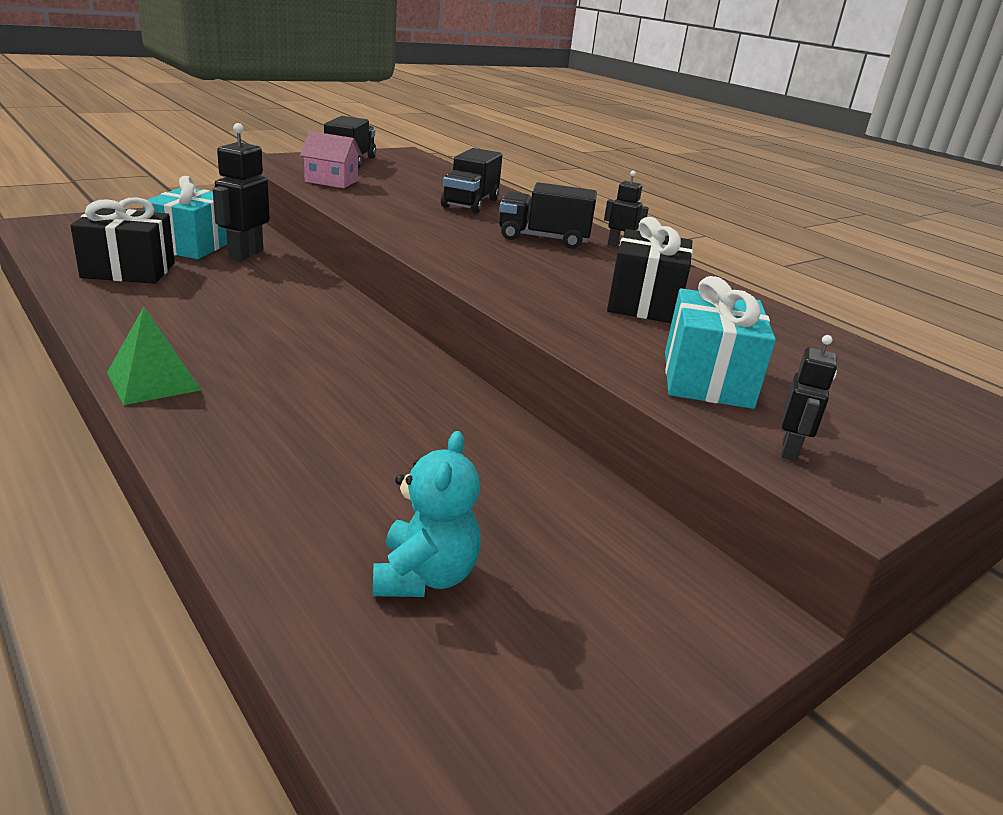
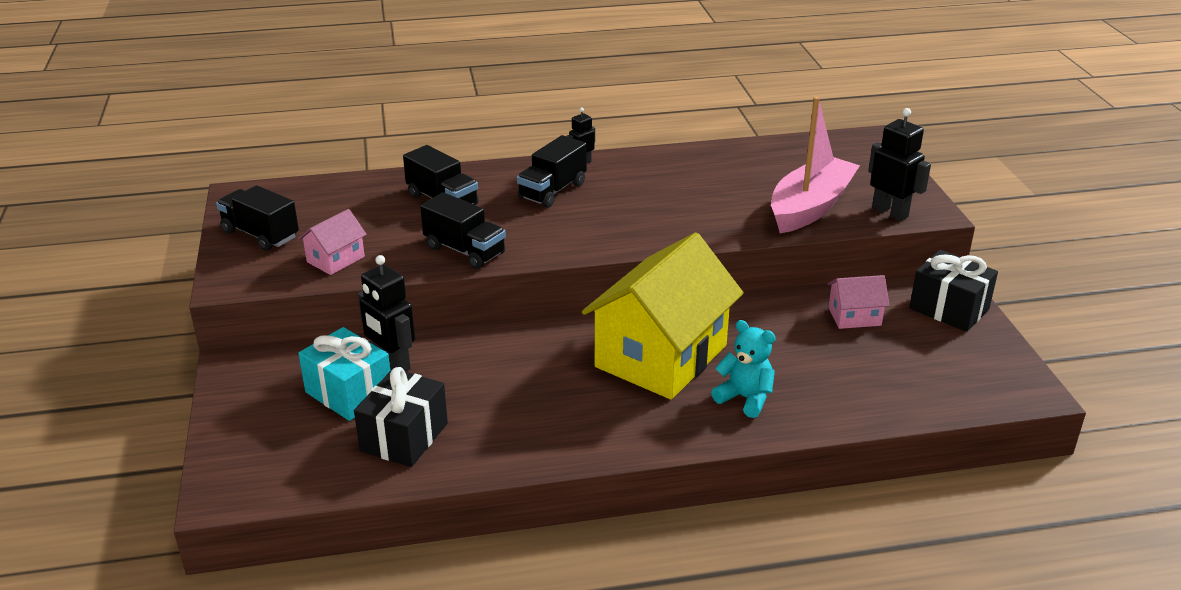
camera: 60 degrees left, 5 degrees up
(154, 381) = (648, 438): green pyramid -> none
(332, 371) = (661, 356): none -> yellow house
(386, 216) = (464, 251): none -> black truck
(425, 576) = (898, 367): turquoise teddy bear -> turquoise teddy bear (745, 398)
(544, 512) = (854, 316): none -> pink house
(644, 303) = (696, 190): black gift -> black gift (949, 309)
(707, 379) = (810, 207): turquoise gift -> pink boat
(790, 450) = (890, 212): black robot -> black robot, size x1.74

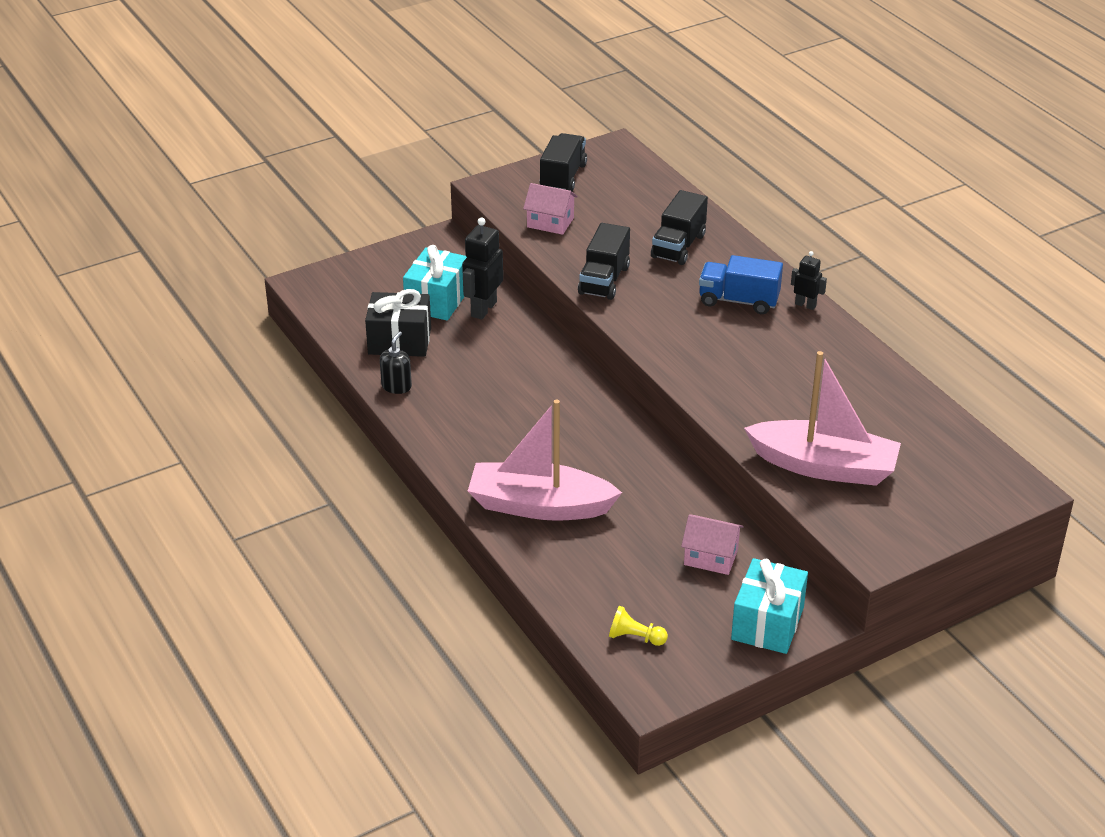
camera: 70 degrees right, 5 degrees up
(488, 457) = (396, 386): none -> black soap dispenser
(552, 191) = (738, 301): black truck -> blue truck
(661, 356) = (573, 446): yellow house -> none
(745, 398) = (539, 506): turquoise teddy bear -> pink boat
(854, 316) = (711, 557): pink house -> pink house turned 45 degrees counterclockwise
(890, 212) = (854, 524): black robot -> none
(949, 309) = (767, 623): black gift -> turquoise gift
(954, 383) = (635, 637): none -> yellow pawn

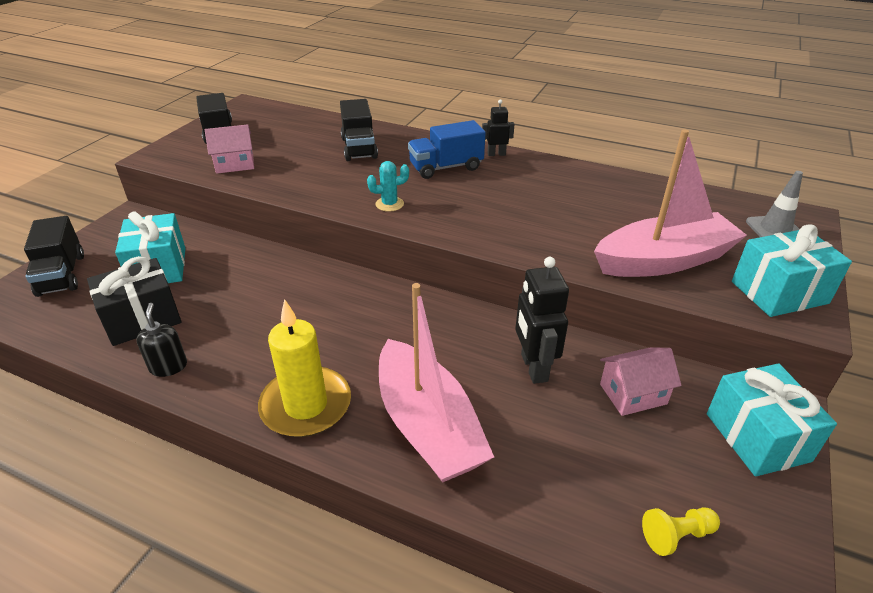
camera: 35 degrees left, 0 degrees up
(469, 455) = (306, 405): none -> yellow candle
(483, 309) = (211, 258): black robot -> black robot (533, 368)
(539, 506) = (427, 426): pink boat -> pink boat turned 90 degrees counterclockwise
(604, 280) = (322, 189): black truck -> black truck (61, 275)
(647, 319) = (389, 204): none -> turquoise cactus
(884, 531) = (779, 292): none -> turquoise gift
(971, 487) = (775, 230): none -> grey traffic cone

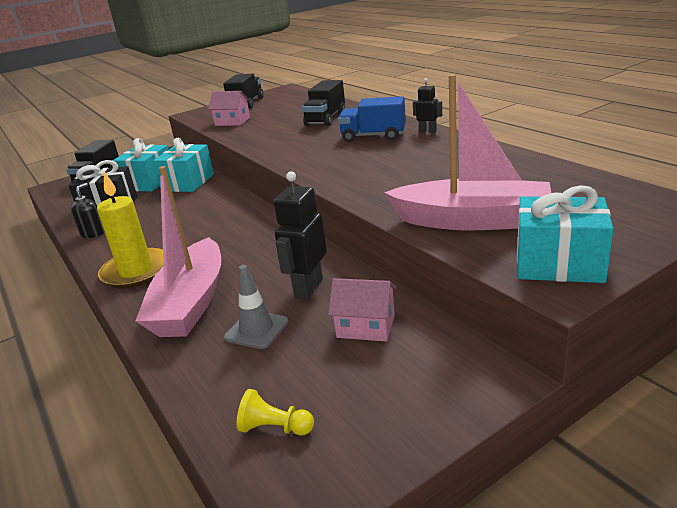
camera: 35 degrees right, 10 degrees down
(389, 204) = (299, 154): turquoise cactus -> none
(757, 437) = (440, 389): turquoise gift -> turquoise gift (188, 182)
(775, 230) = (634, 216): grey traffic cone -> grey traffic cone (256, 330)

